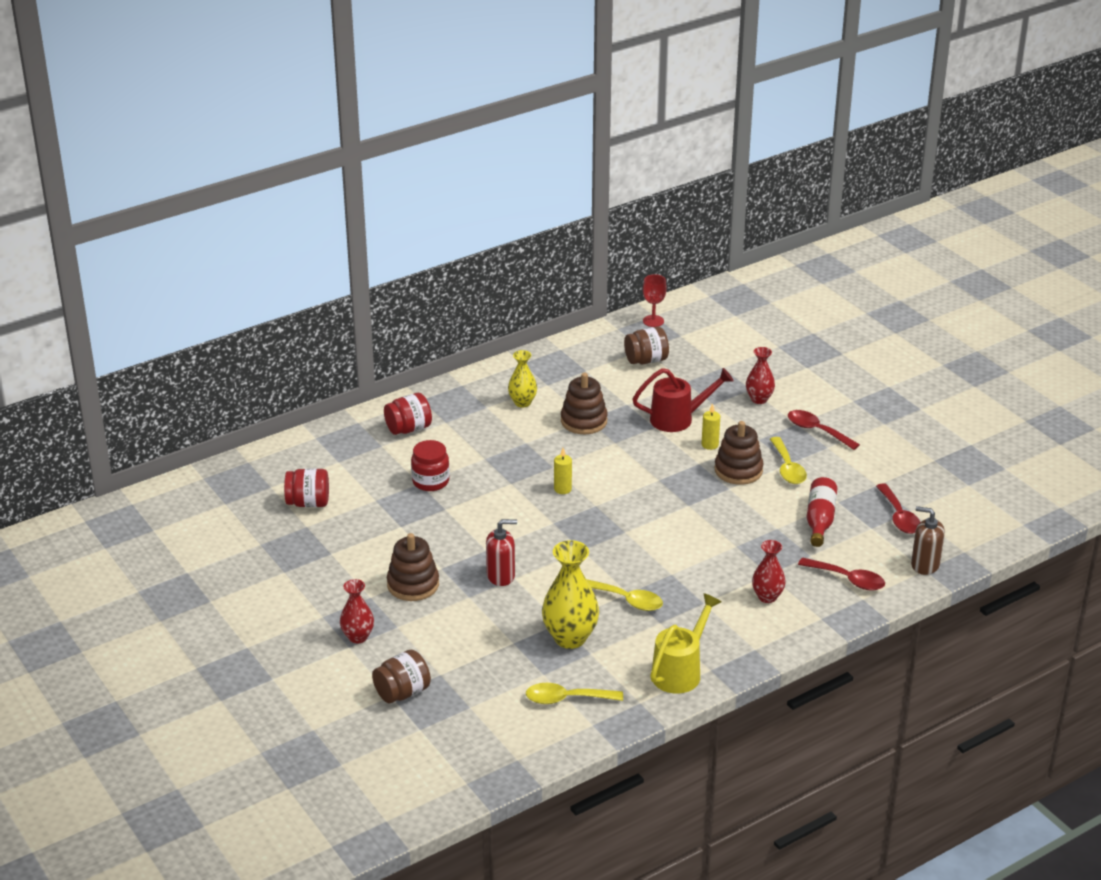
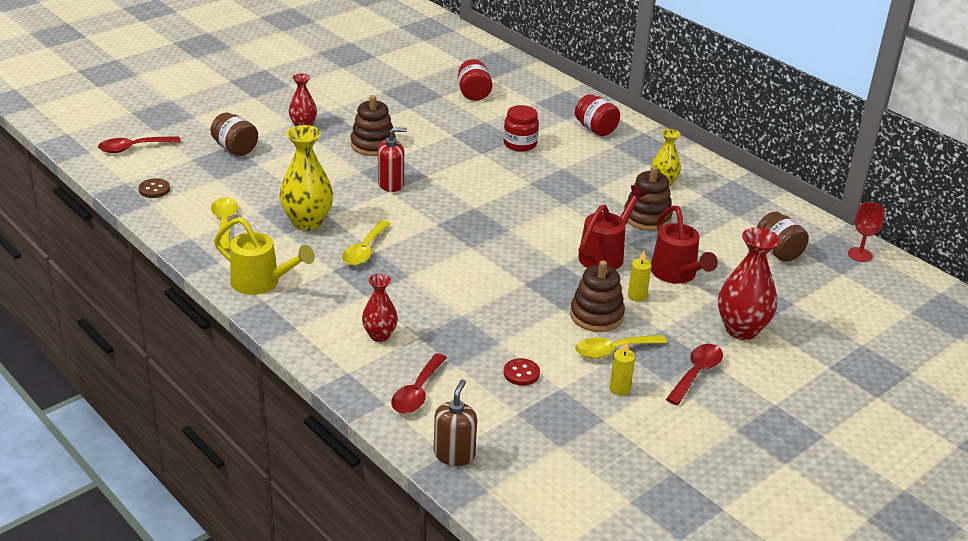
camera: 80 degrees right, 0 degrees up
(487, 757) = (154, 189): none -> brown button
(501, 576) = (391, 184): red soap dispenser -> red soap dispenser turned 90 degrees counterclockwise
(562, 489) = (529, 210): yellow candle -> yellow candle (619, 389)
(644, 453) = (605, 255): none -> red watering can
(759, 399) = (741, 330): red vase -> red vase, size x1.67
(820, 520) = (521, 373): red bottle -> red button
(899, 516) = (544, 436): red spoon -> red spoon (133, 148)

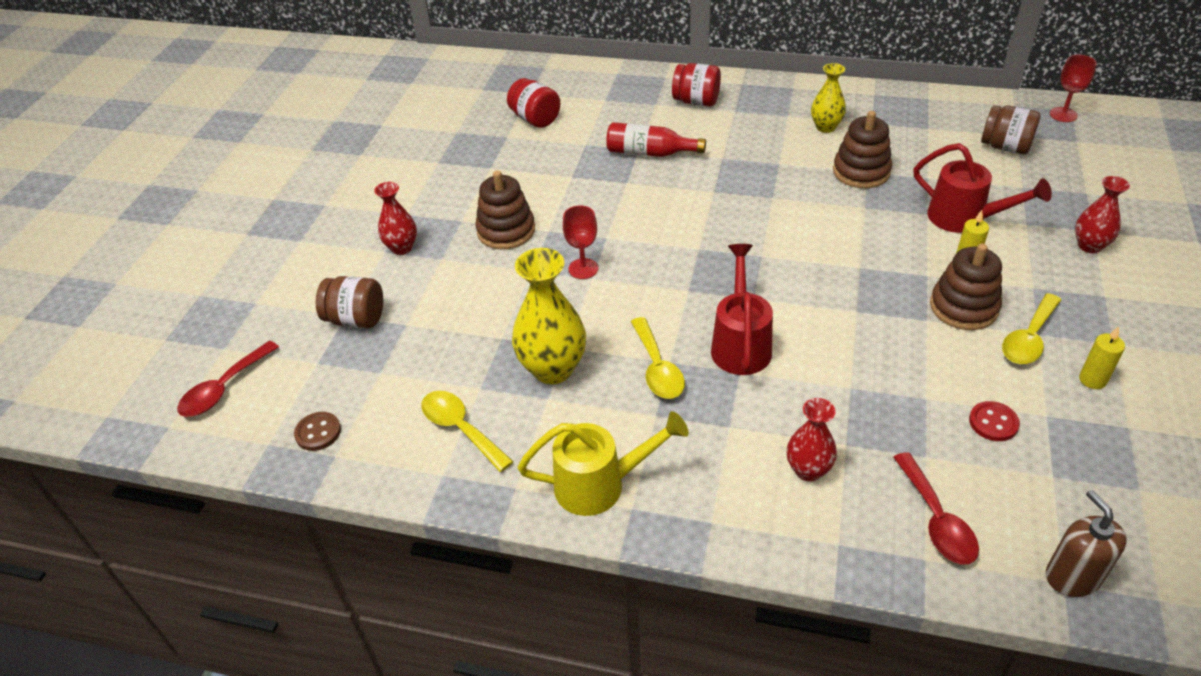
camera: 30 degrees left, 10 degrees up
(391, 184) = (583, 268): red soap dispenser -> red goblet
(520, 144) = (649, 153): red jar -> red bottle
(605, 255) = (880, 233): red watering can -> red watering can (740, 344)
(696, 373) = (1122, 317): red spoon -> none
(741, 330) = (1089, 246): red vase -> red vase, size x0.60

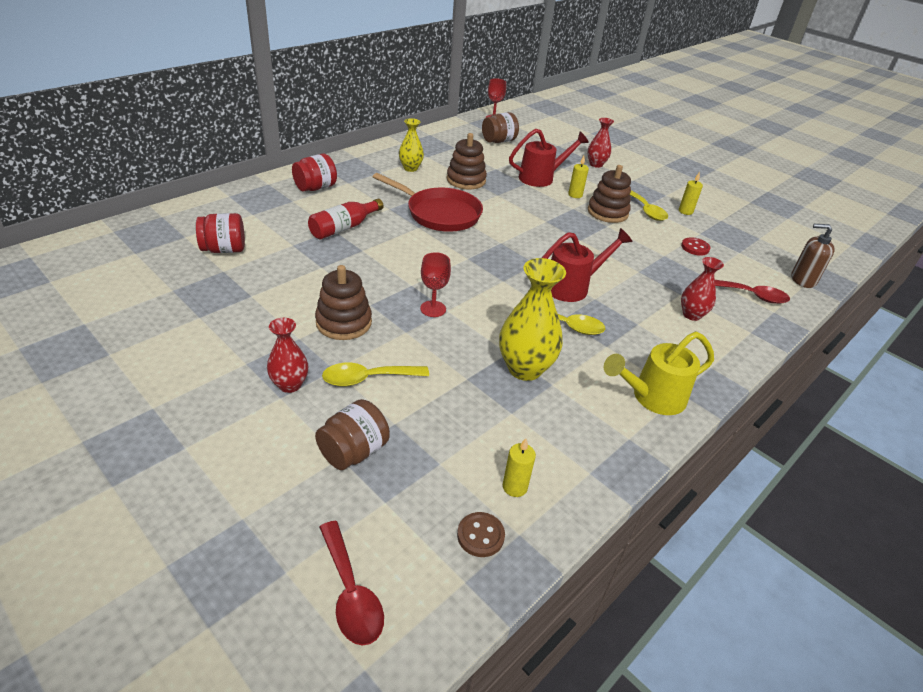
camera: 65 degrees left, 5 degrees down
(386, 430) = (514, 487): none -> yellow candle
(460, 428) = (547, 442): yellow spoon -> yellow spoon (367, 378)
(599, 485) = (652, 397): yellow watering can -> yellow watering can turned 135 degrees counterclockwise
(740, 344) = (572, 287): red watering can -> red watering can turned 120 degrees clockwise
(759, 190) = (439, 214): none -> red pan

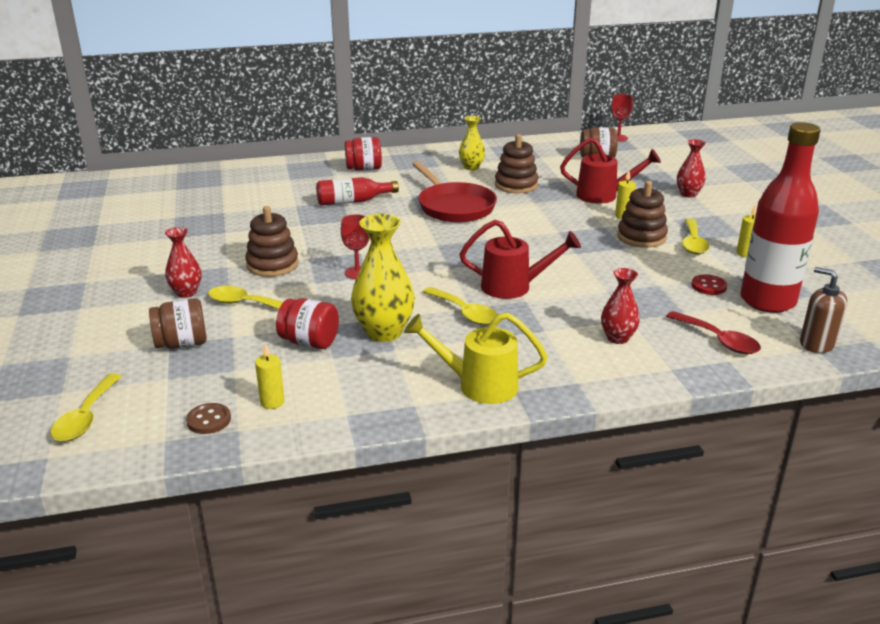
camera: 35 degrees right, 10 degrees down
(224, 249) = (240, 198): red jar -> red jar (309, 342)
(351, 593) = (86, 417): red spoon -> yellow spoon
(740, 251) = (767, 301): none -> red bottle

